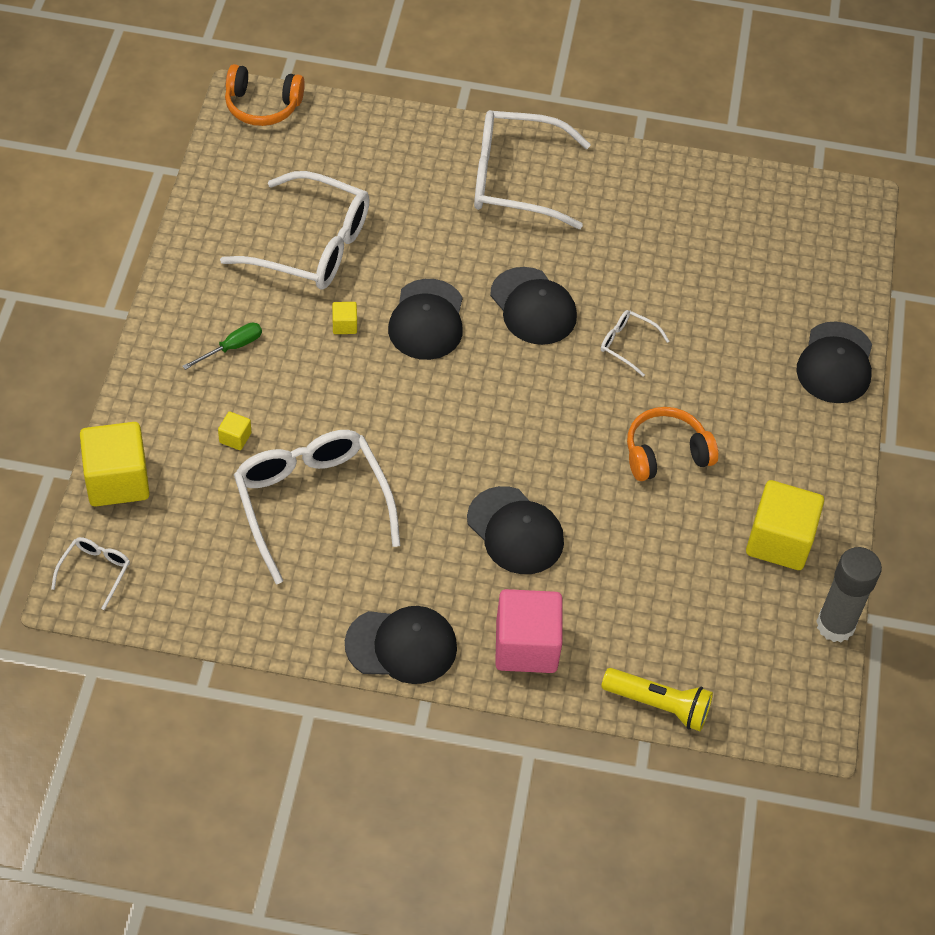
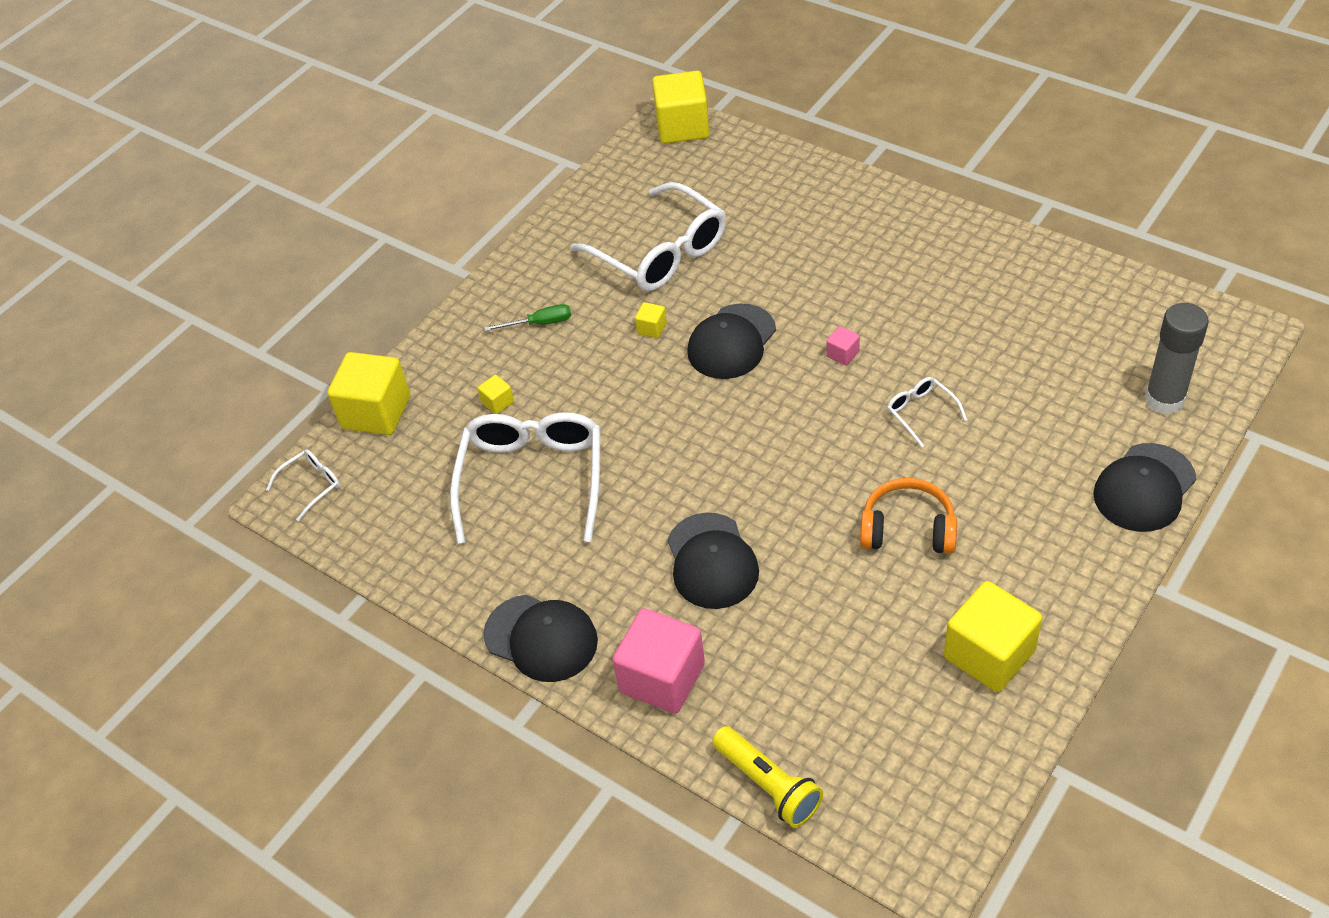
camera: 35 degrees right, 5 degrees down
(262, 106) = (682, 127): orange headphones -> yellow cube
(514, 180) = (885, 235): white glasses -> none
(533, 306) = (842, 354): black cap -> pink cube
(835, 625) = (1010, 765): grey glue stick -> grey glue stick (1164, 399)

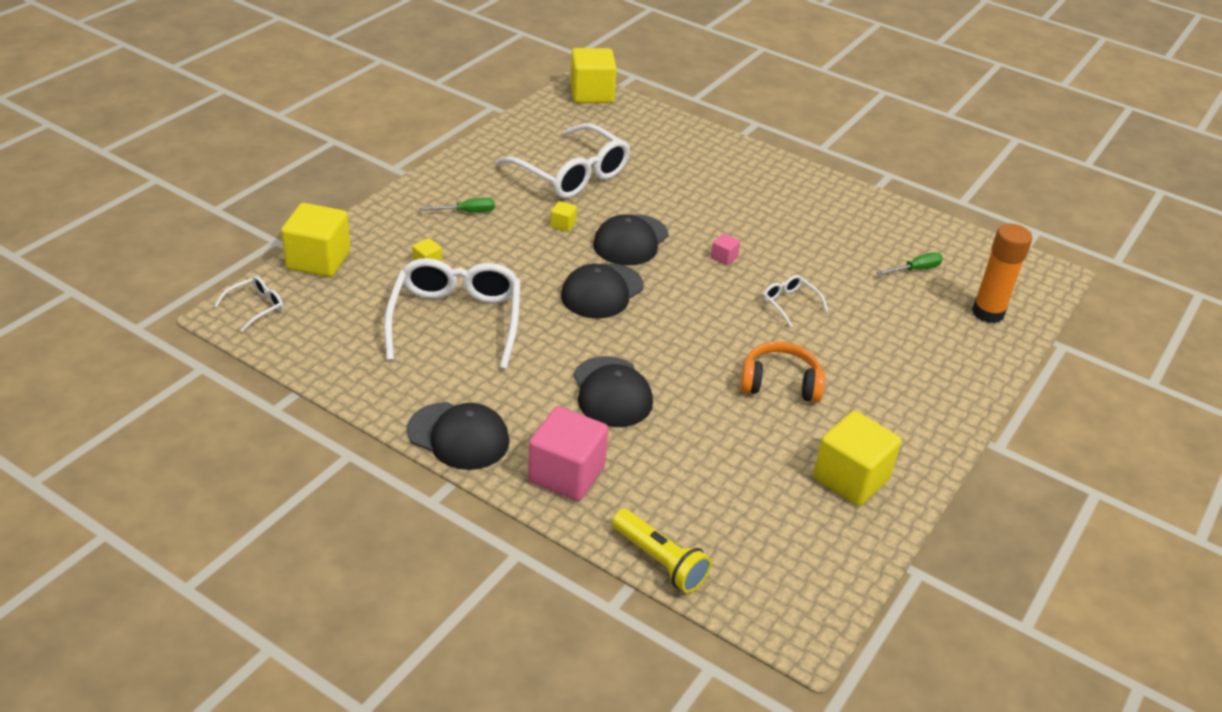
camera: 10 degrees left, 10 degrees down
(1076, 345) = (915, 270): none -> green screwdriver
(1144, 488) = (974, 371): black cap -> black cap (602, 291)
(1164, 399) = (988, 313): grey glue stick -> orange glue stick

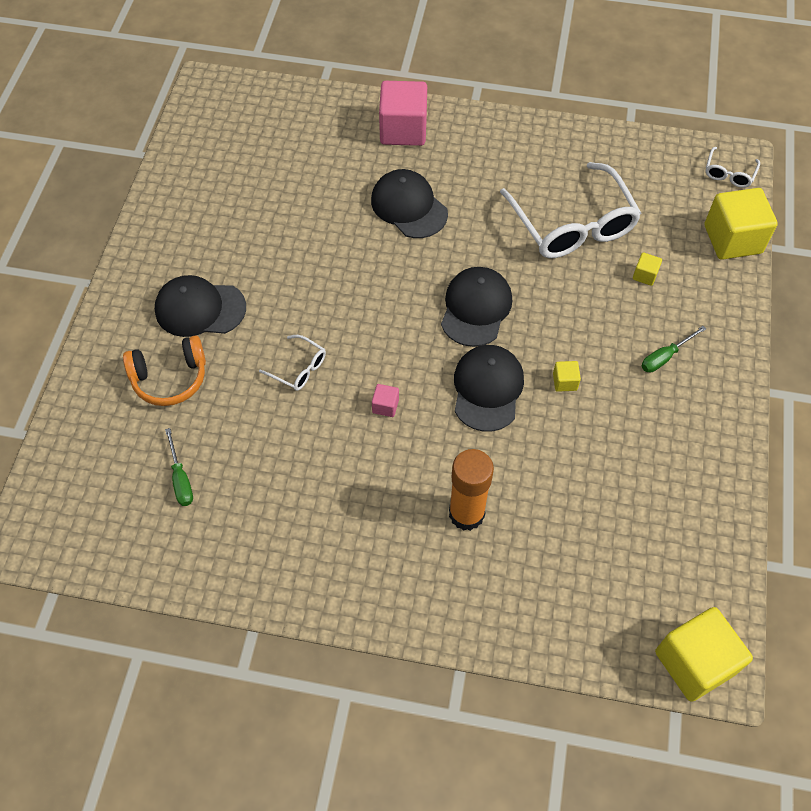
camera: 160 degrees right, 20 degrees up
(458, 436) = (494, 129): black cap -> black cap (200, 309)
(572, 174) = (607, 469): white glasses -> none
(660, 561) = (311, 96): yellow flashlight -> none
(780, 383) = (278, 269): orange headphones -> orange headphones (170, 378)
(851, 478) = (198, 202): yellow cube -> none
(915, 270) = (180, 479): green screwdriver -> green screwdriver turned 60 degrees counterclockwise
(988, 313) = (96, 443): orange glue stick -> orange glue stick (466, 514)

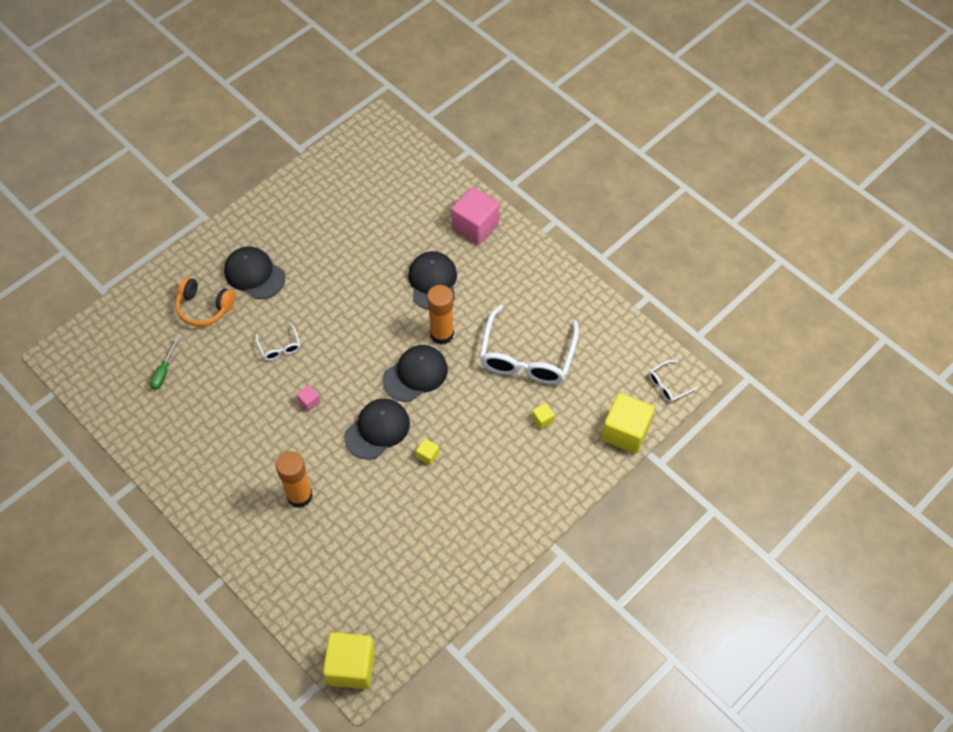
camera: 35 degrees right, 0 degrees up
(466, 252) = (442, 334): none -> orange glue stick
(665, 357) = (505, 480): green screwdriver -> none

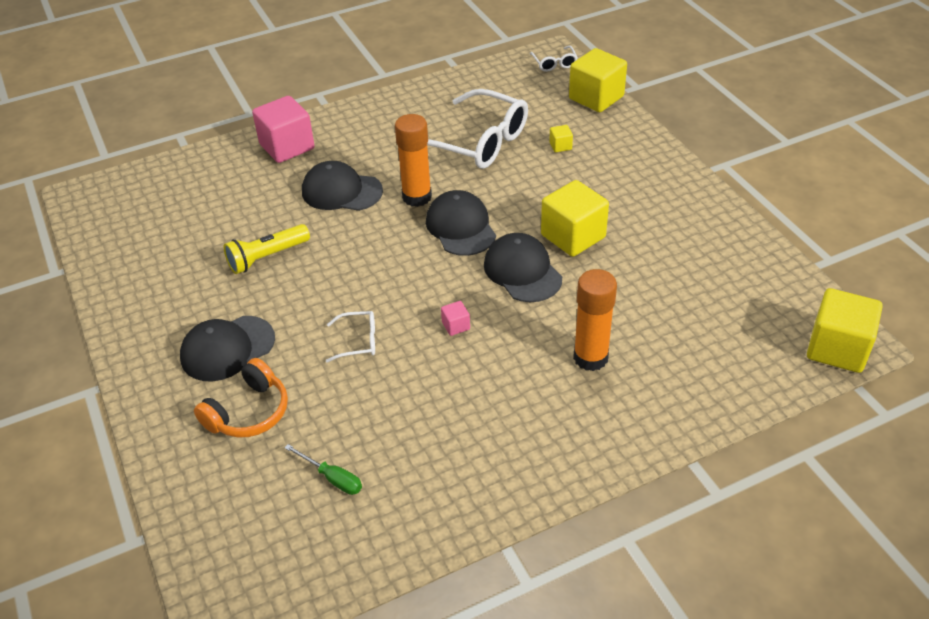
camera: 70 degrees left, 15 degrees down
(346, 262) = (267, 257): none -> yellow flashlight
(427, 455) = (573, 236): yellow cube -> yellow cube, size x2.32

